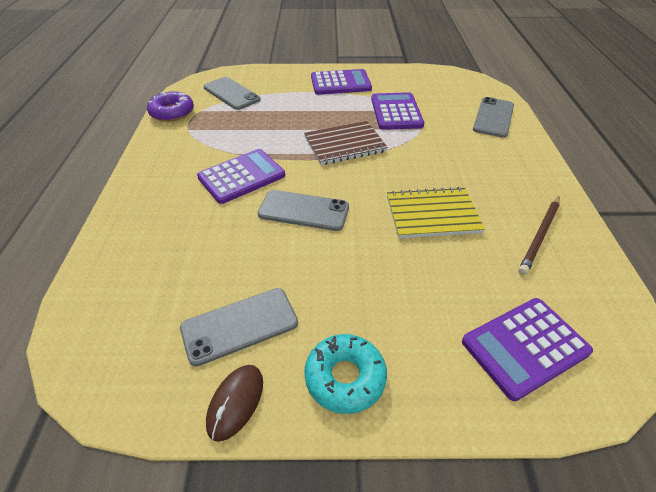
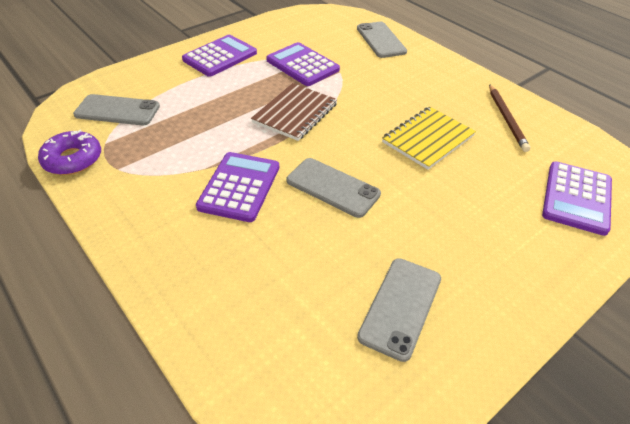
camera: 40 degrees left, 0 degrees up
(235, 402) = (468, 360): brown mouse -> none
(303, 211) = (332, 187): grey phone -> grey phone turned 60 degrees clockwise
(345, 377) = (511, 289): turquoise donut -> none

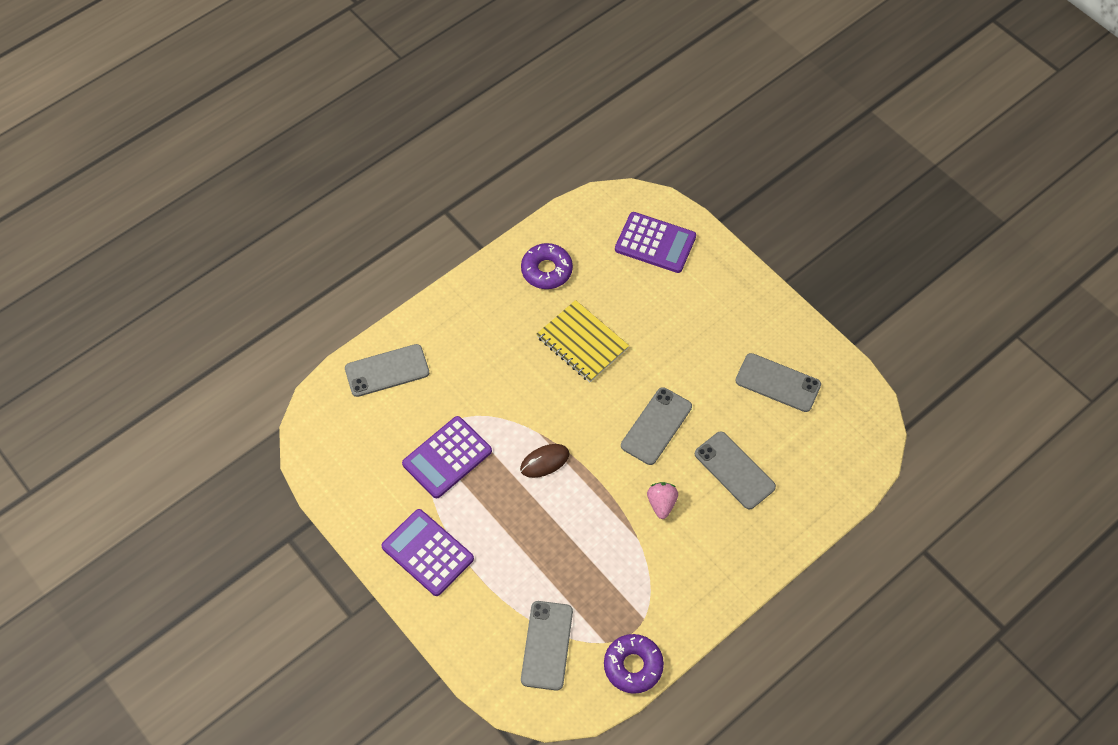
camera: 90 degrees left, 15 degrees up
(239, 187) = (661, 503): purple calculator -> pink strawberry
(273, 251) = (734, 470): none -> grey phone
(295, 113) = (544, 461): brown notebook -> brown mouse
(506, 119) = (546, 270): brown pencil -> purple donut

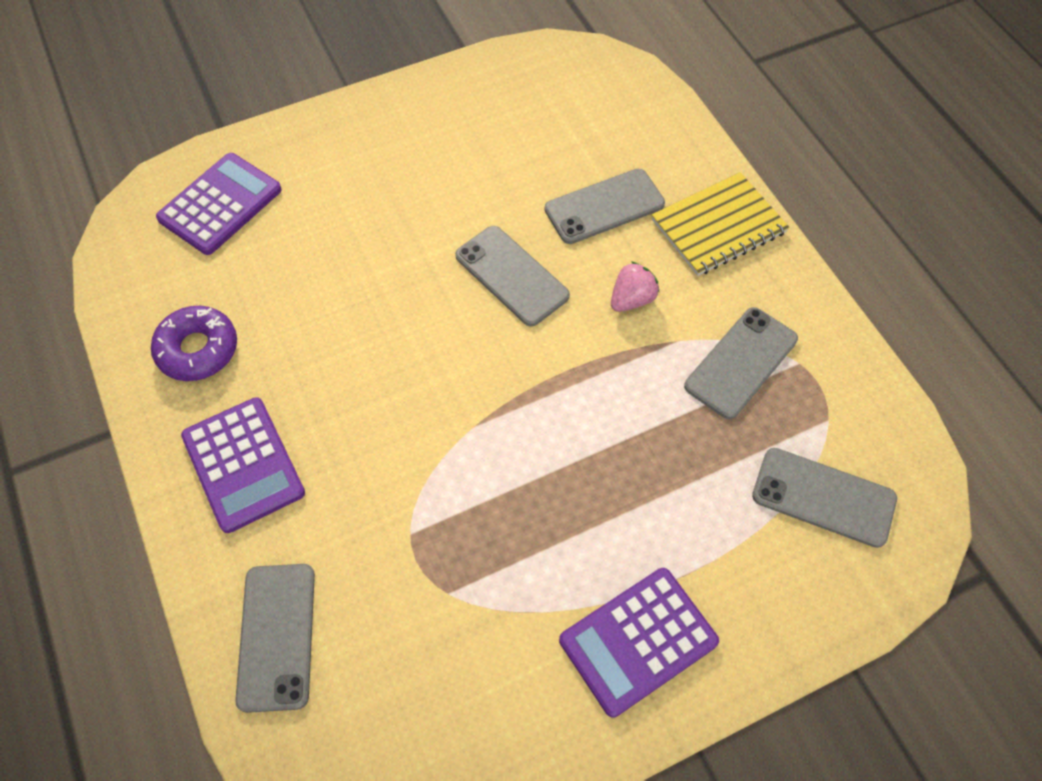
camera: 75 degrees left, 0 degrees up
(447, 457) = (475, 571): purple calculator -> purple calculator (243, 464)
(544, 461) = (525, 430): brown mouse -> none
(582, 342) = (343, 332): yellow notebook -> yellow notebook (718, 226)
(633, 666) = (868, 393): purple donut -> none
(661, 503) = (632, 299): pink strawberry -> pink strawberry turned 120 degrees clockwise
(777, 383) = (492, 130): grey phone -> grey phone (741, 363)

